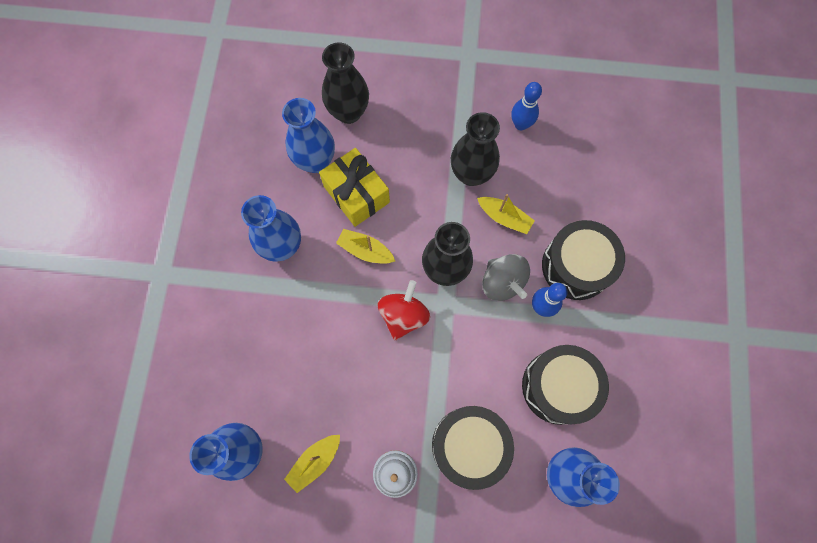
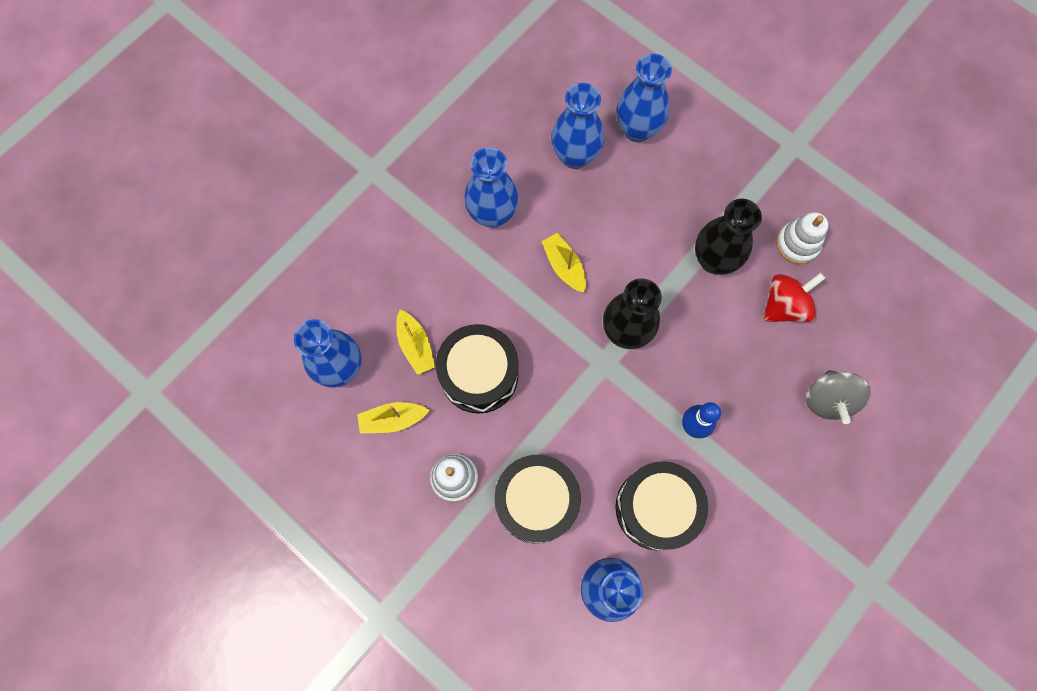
camera: 35 degrees right, 0 degrees up
(348, 112) = (637, 129): black vase -> blue vase
(356, 194) = (591, 210): yellow gift -> none
(403, 315) = (558, 347): red spinning top -> red spinning top (784, 306)
(502, 282) = (671, 379): grey spinning top -> grey spinning top (828, 400)
(504, 218) = (716, 321): yellow boat -> yellow boat (415, 346)
(520, 124) = (797, 244): blue bowling pin -> white stacking toy
(576, 266) = (754, 411): black drum -> black drum (479, 374)

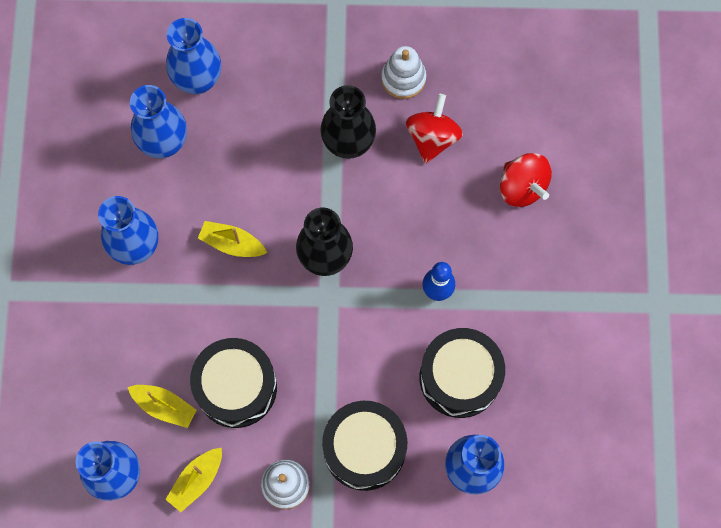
camera: 40 degrees left, 0 degrees up
(828, 400) = (522, 187): grey spinning top -> red spinning top

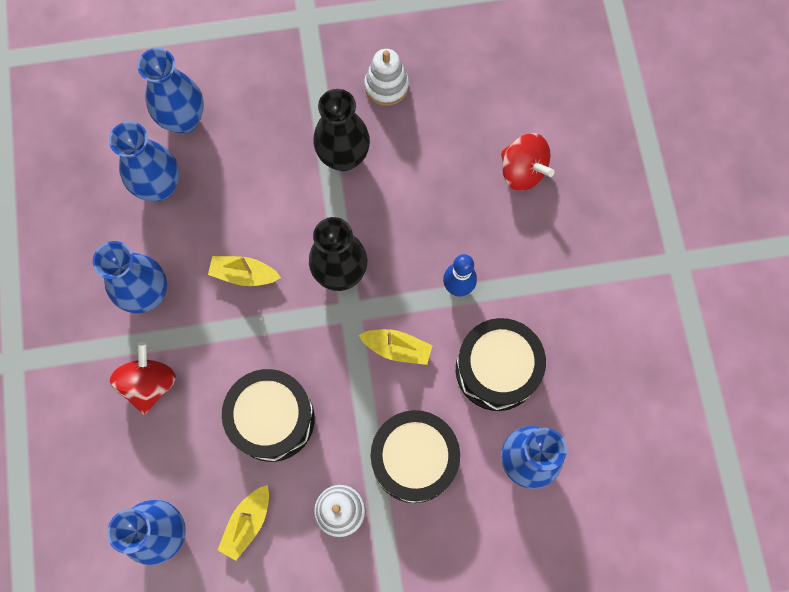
camera: 10 degrees left, 0 degrees up
(164, 406) = (201, 452): yellow boat -> yellow boat (397, 348)
(432, 137) = (425, 138): red spinning top -> red spinning top (149, 384)

